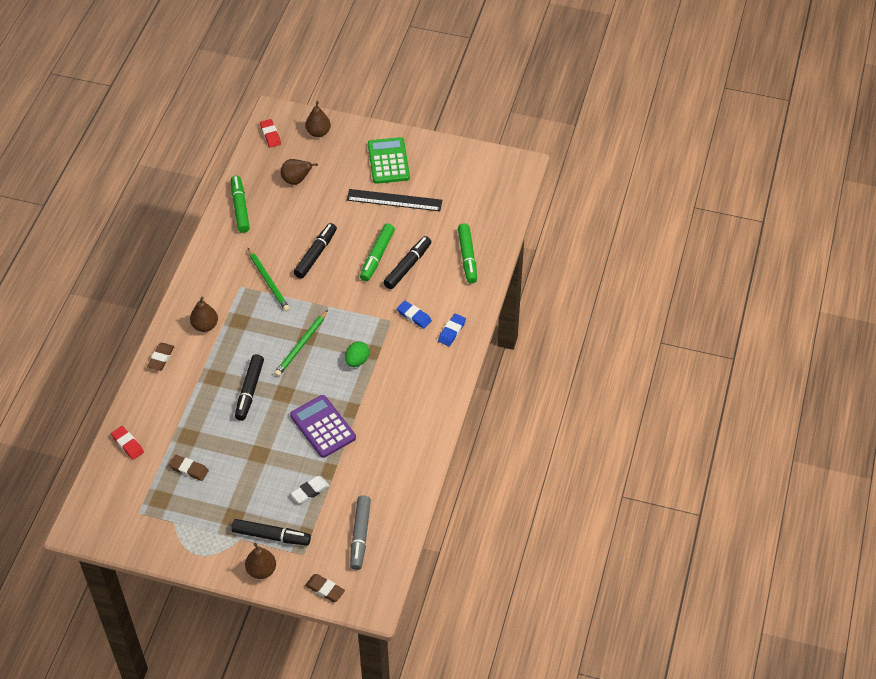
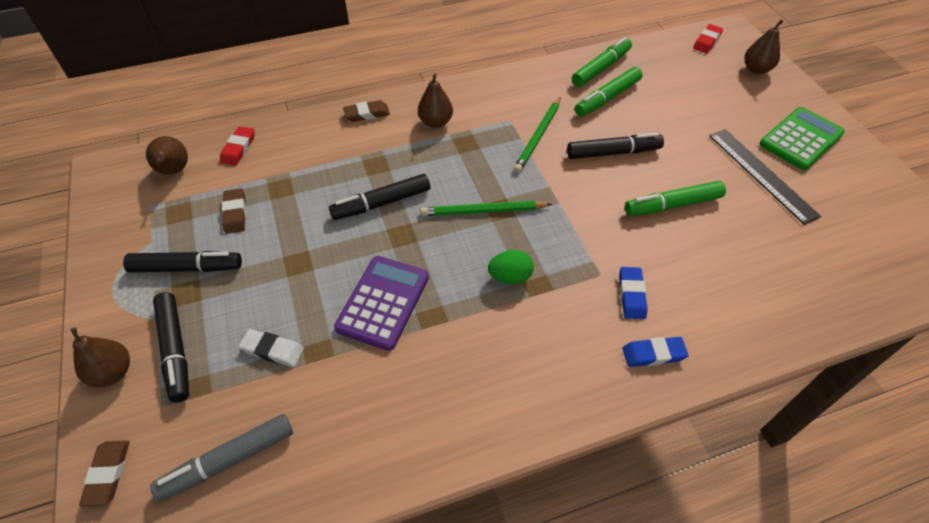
camera: 55 degrees right, 0 degrees up
(296, 180) = (682, 86): brown pear -> brown pear (174, 171)
(408, 266) = (693, 242): black marker -> black marker (187, 268)
(467, 257) = (779, 296): green marker -> green marker (607, 98)

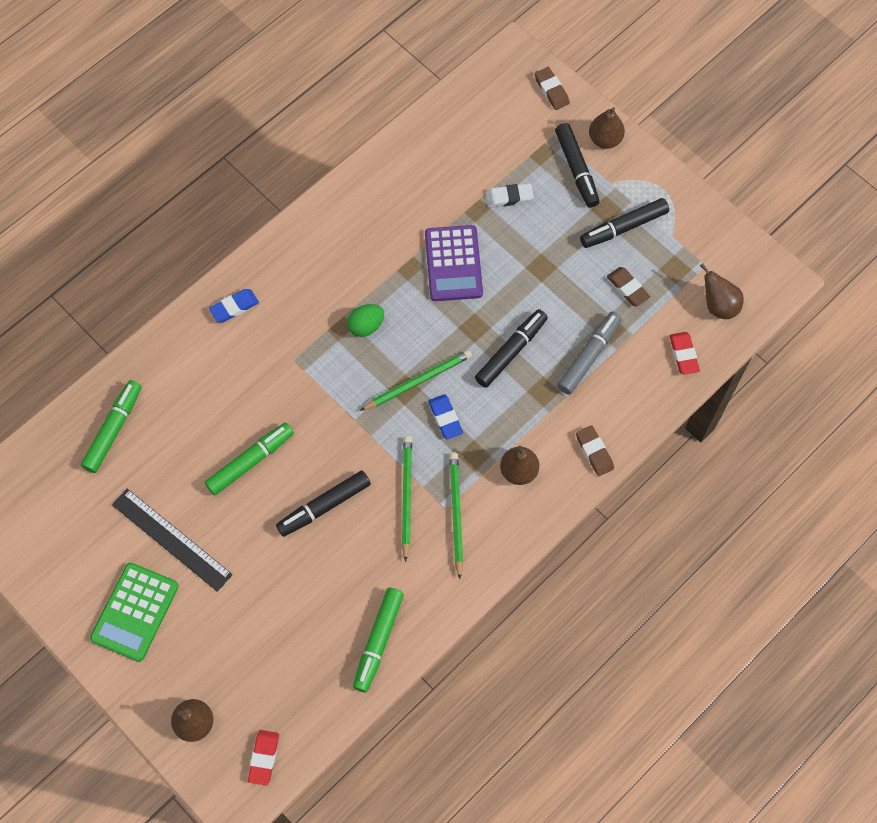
camera: 155 degrees right, 15 degrees up
(175, 350) = (576, 169): black marker -> black marker turned 150 degrees counterclockwise
(228, 460) = (485, 125): grey marker -> grey marker (589, 356)
(367, 114) = (594, 452): brown eraser -> brown eraser turned 75 degrees counterclockwise
(503, 114) = (456, 513): none -> green pencil
(607, 98) = (355, 590): green marker -> green marker (114, 429)
(631, 295) = (263, 350): blue eraser -> blue eraser (445, 418)

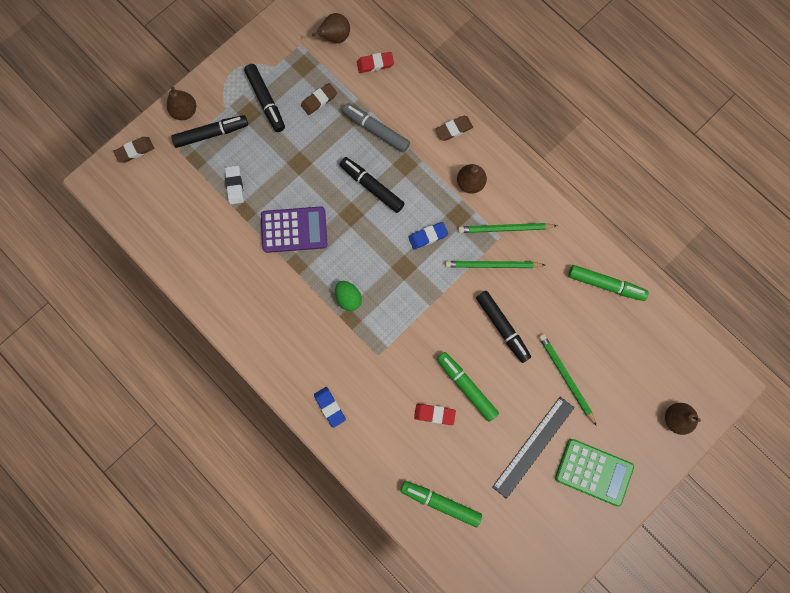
camera: 90 degrees left, 10 degrees up
(264, 758) = (697, 365): red eraser -> red eraser (434, 414)
(418, 381) = (397, 257): green pencil -> green pencil (566, 378)

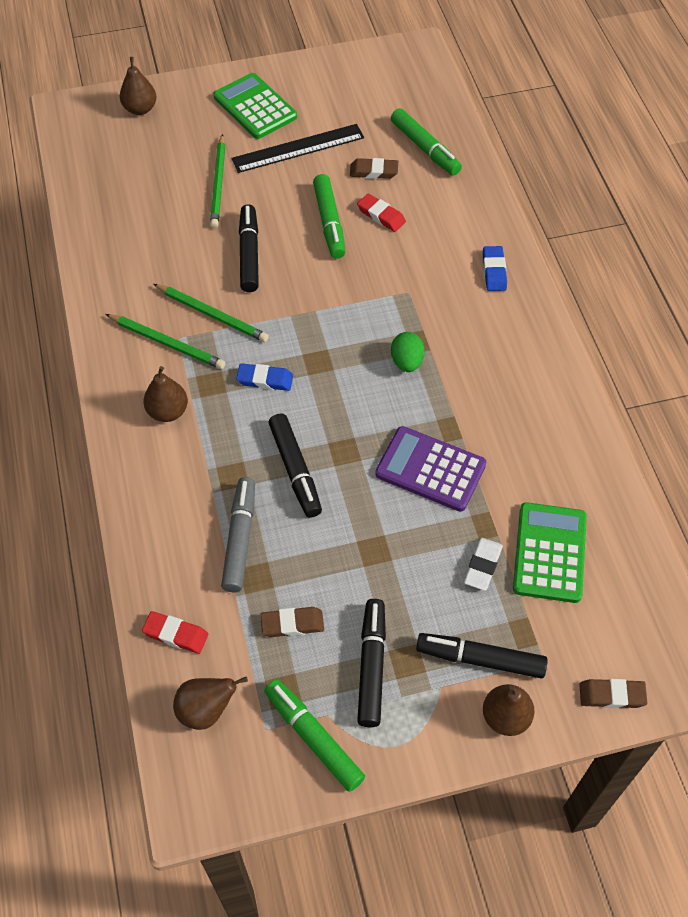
camera: 150 degrees left, 20 degrees down
(201, 214) = (549, 553): none -> green calculator
(376, 130) = (240, 539): grey marker -> grey marker turned 150 degrees counterclockwise
(454, 129) = (136, 485): brown eraser -> brown eraser (373, 171)
(605, 285) = (104, 239): green marker -> green marker (313, 737)

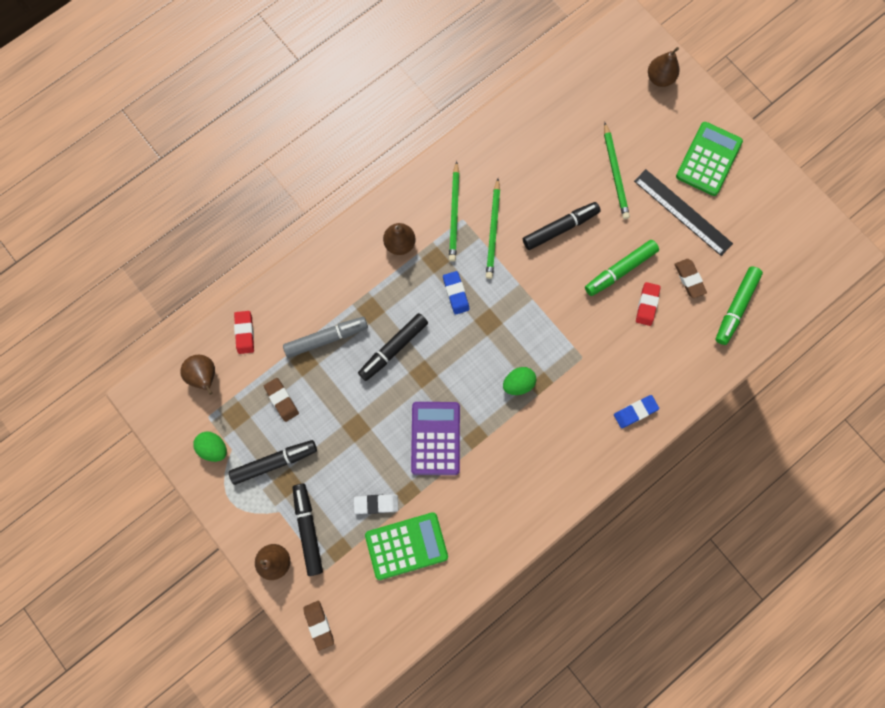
camera: 65 degrees right, 20 degrees up
(218, 184) = (615, 173): green pencil -> green pencil turned 75 degrees counterclockwise
(313, 737) = (214, 448): green marker -> green egg

